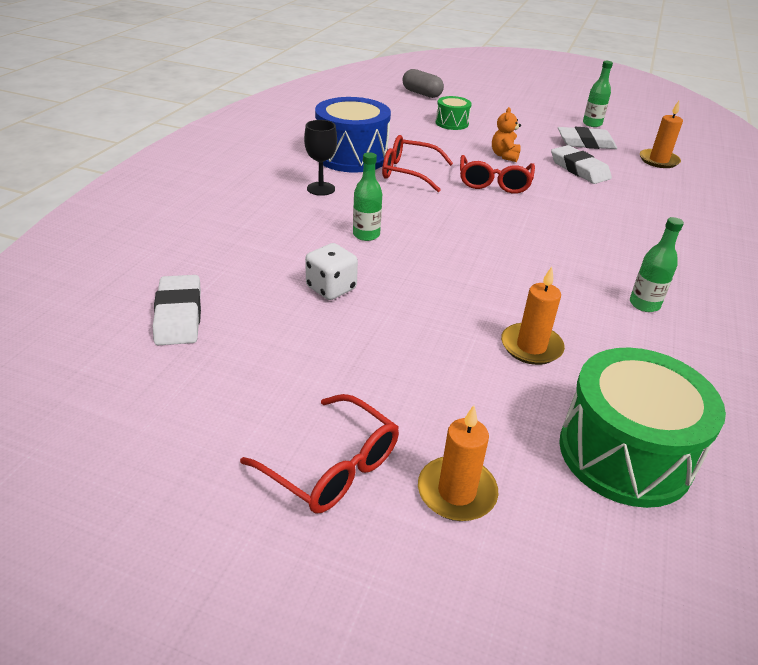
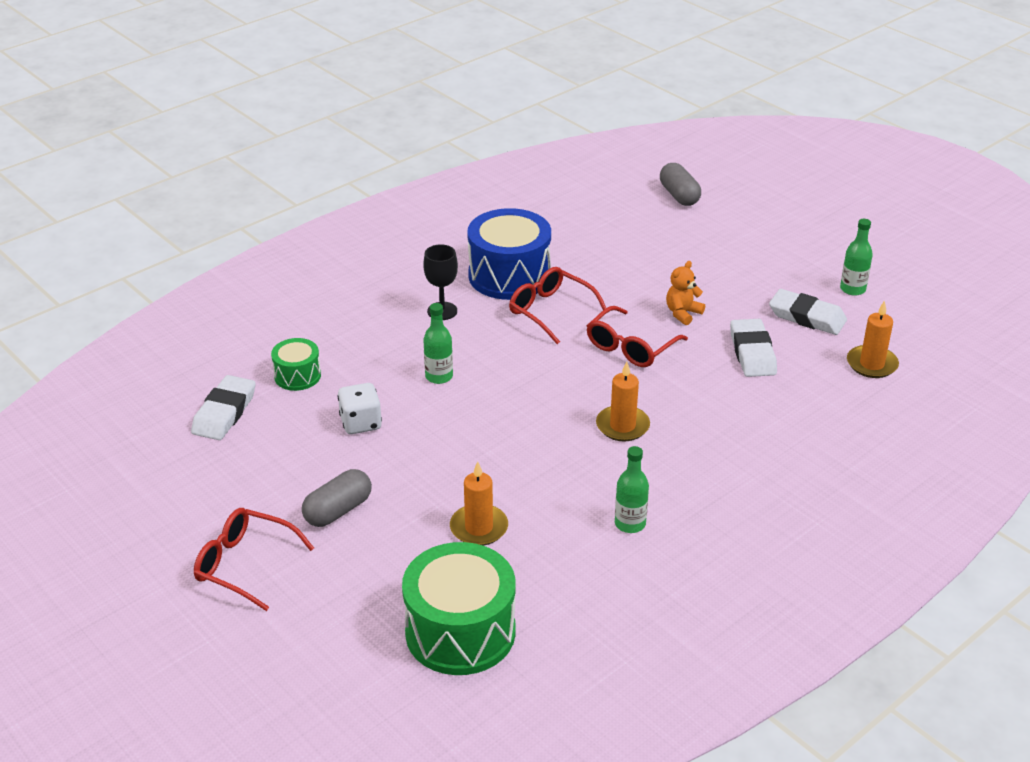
camera: 30 degrees right, 0 degrees up
(332, 467) = (244, 564): red glasses -> red glasses turned 135 degrees clockwise
(384, 373) = (338, 510): none -> grey capsule
(452, 123) = (669, 251): green drum -> green drum (297, 376)
(456, 492) = (311, 610): orange candle -> orange candle (622, 426)

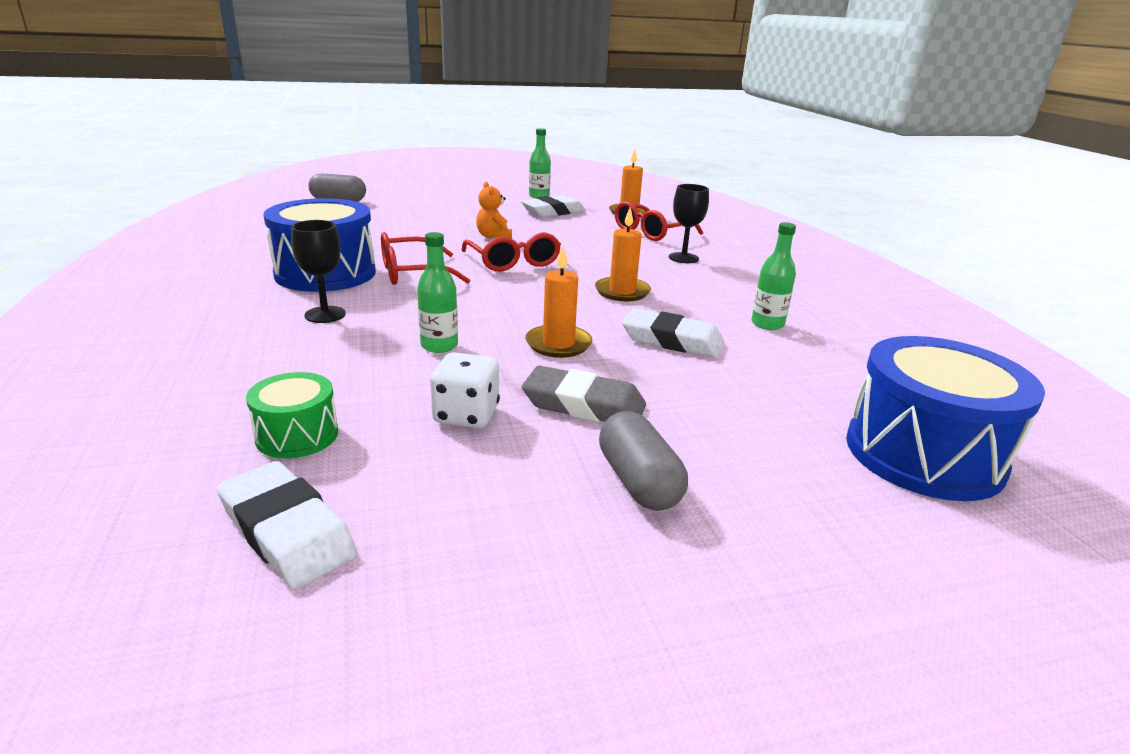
camera: 65 degrees left, 10 degrees down
(244, 564) = (720, 619): red glasses -> red glasses (650, 232)
(409, 464) = (584, 405): none -> grey eraser
(460, 632) = (923, 454): green drum -> blue drum
(479, 528) = (734, 394): orange candle -> orange candle (558, 344)
(752, 353) = (575, 233): white eraser -> white eraser (672, 340)
(756, 438) = (683, 258): none -> black goblet

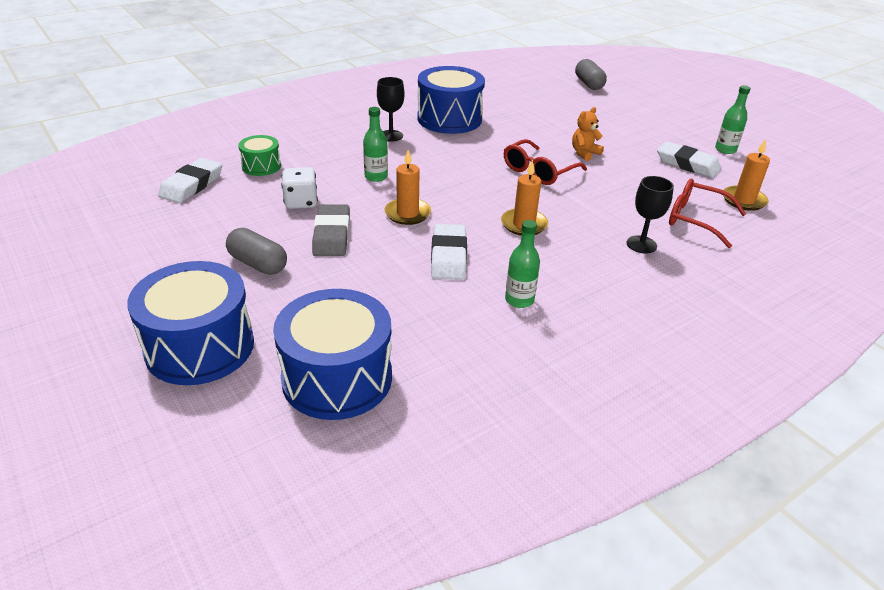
camera: 70 degrees right, 10 degrees up
(412, 273) = (477, 143): red glasses -> none
(638, 482) = (258, 264): grey capsule -> grey capsule turned 75 degrees clockwise
(872, 572) = (200, 347): none -> blue drum

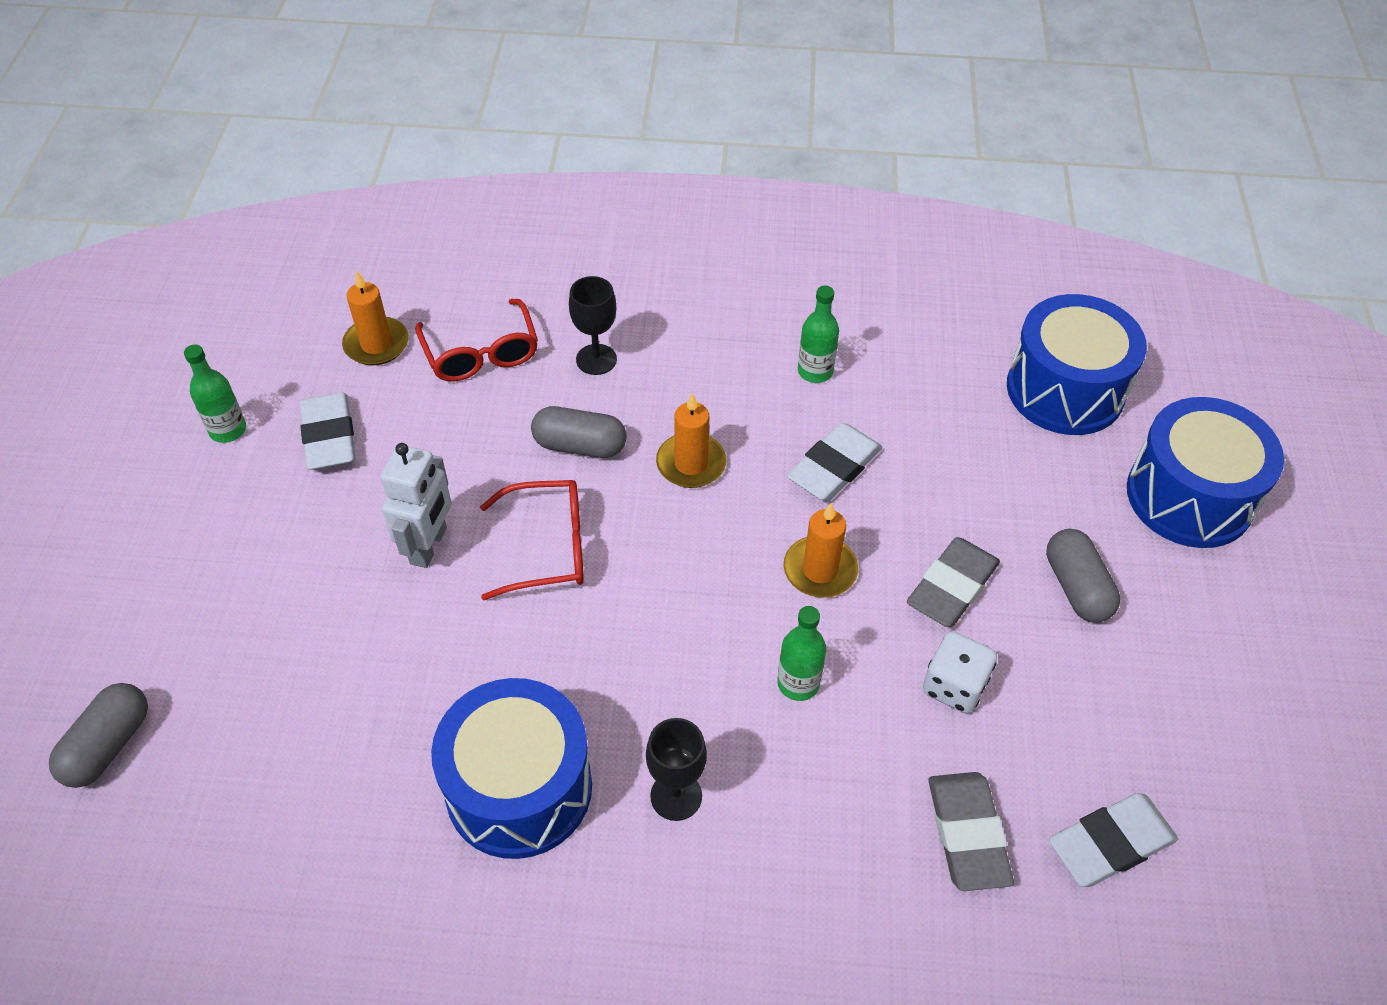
camera: 140 degrees left, 15 degrees up
(261, 166) = (967, 834): green drum -> grey eraser
(584, 153) = (429, 546): orange teddy bear -> white robot
(585, 207) = (580, 445): none -> grey capsule

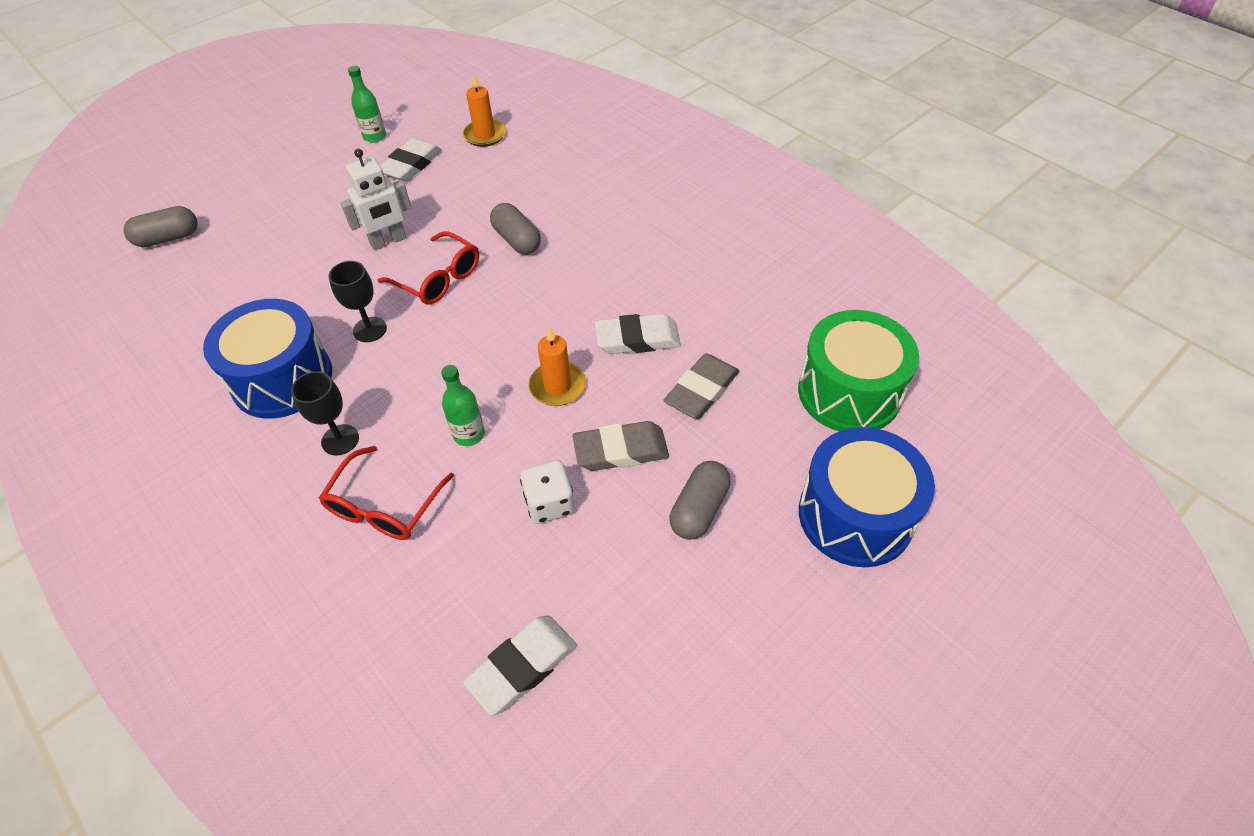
camera: 45 degrees right, 0 degrees up
(481, 354) = (527, 167): red glasses -> red glasses (384, 506)
(596, 359) = (580, 203): black goblet -> black goblet (370, 329)
(691, 464) = (561, 285): orange candle -> none
(815, 371) = (694, 281): green bottle -> none
(967, 834) = (451, 586): grey eraser -> grey eraser (701, 390)
(1065, 390) = (849, 392): blue drum -> green drum
(1110, 844) = (522, 666): white eraser -> white eraser turned 60 degrees counterclockwise

